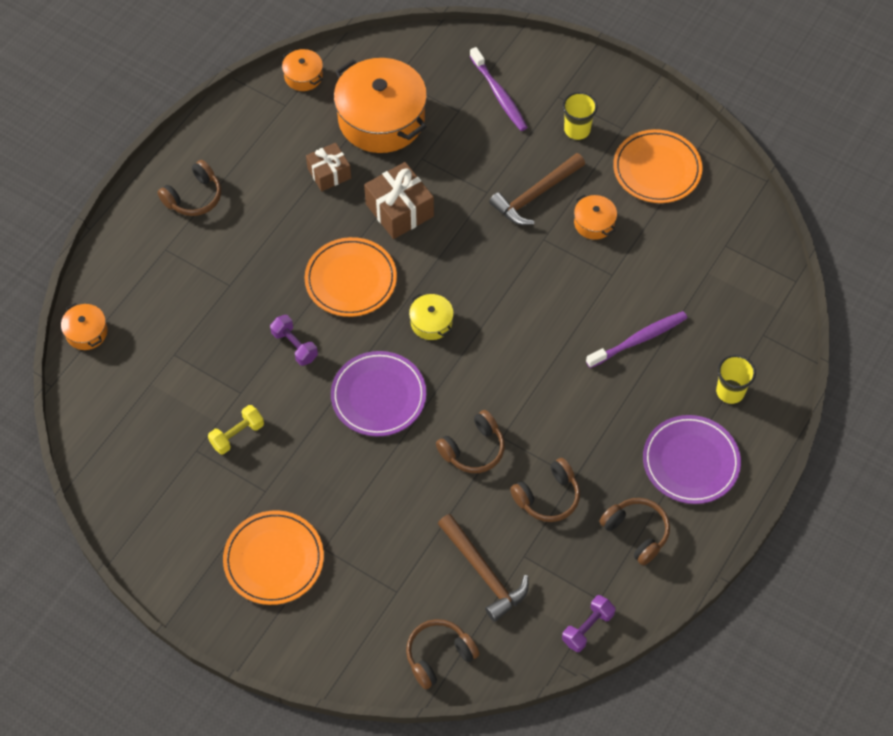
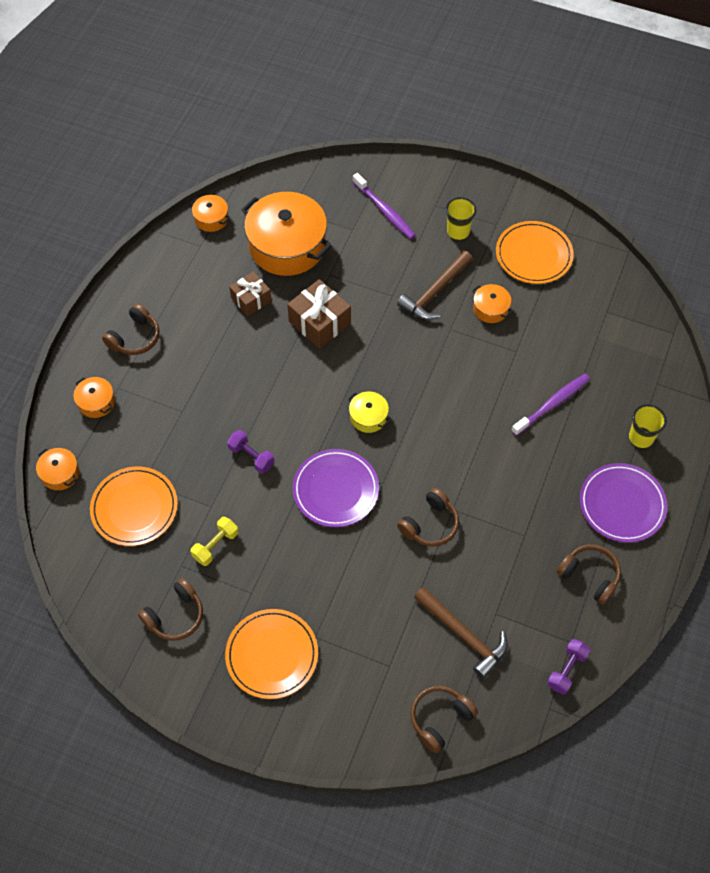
camera: 10 degrees left, 0 degrees up
(139, 261) = (96, 402): none -> orange pot
(351, 280) = (289, 390): orange plate -> orange plate (134, 508)
(548, 497) = (505, 557): brown headphones -> brown headphones (175, 616)

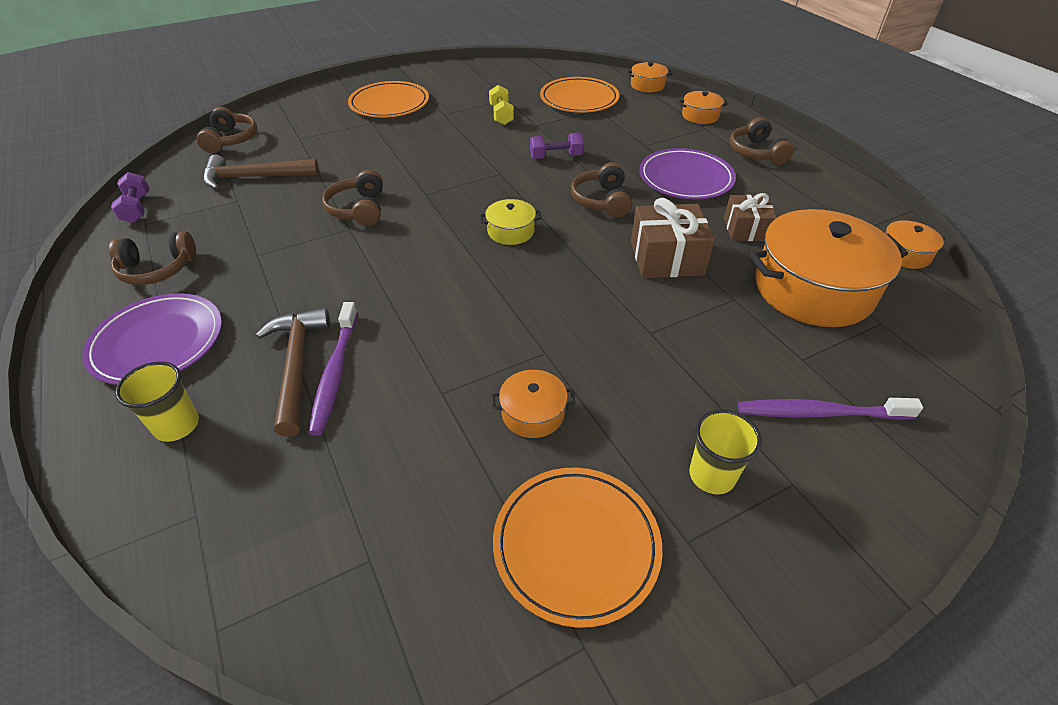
camera: 130 degrees right, 15 degrees down
(175, 616) = (474, 85): brown headphones -> brown headphones (601, 201)
(335, 490) = (465, 180): purple plate -> purple plate (685, 178)
(435, 292) = (618, 374): brown hammer -> brown hammer (297, 366)

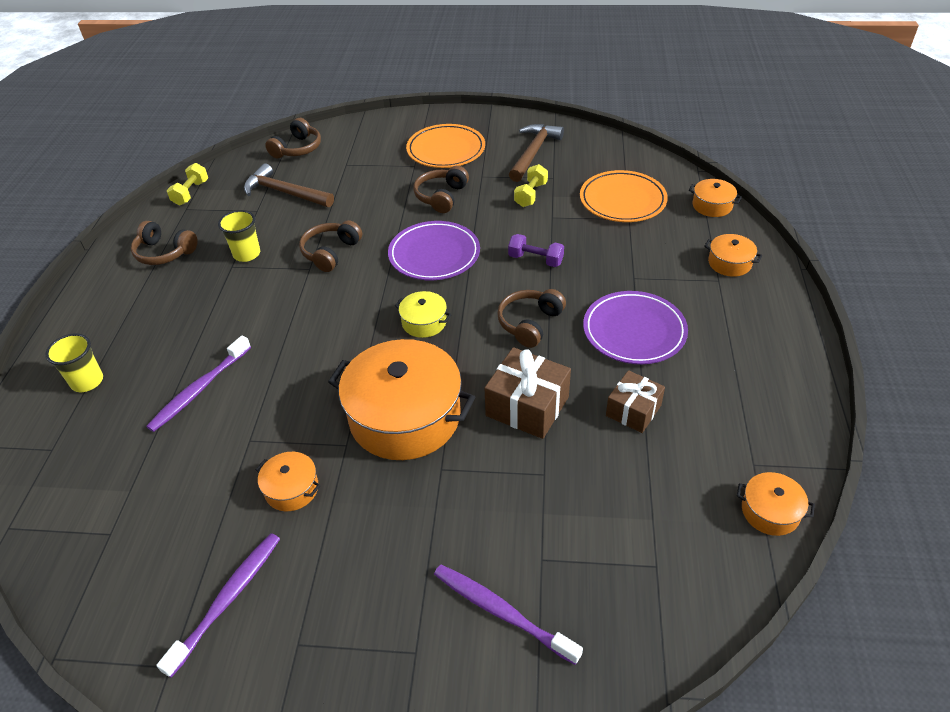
camera: 35 degrees right, 0 degrees up
(137, 208) = (191, 193): purple dumbbell -> yellow dumbbell
(158, 342) = (122, 313): purple plate -> purple plate (434, 254)
(297, 366) = (182, 372): brown hammer -> brown hammer (533, 153)
(576, 545) = (227, 600): orange plate -> purple toothbrush
(712, 475) = (364, 609): yellow cup -> yellow cup (247, 254)
(756, 152) = (742, 330): brown headphones -> brown headphones (441, 196)
(813, 289) = (628, 501): orange pot -> orange pot (405, 417)

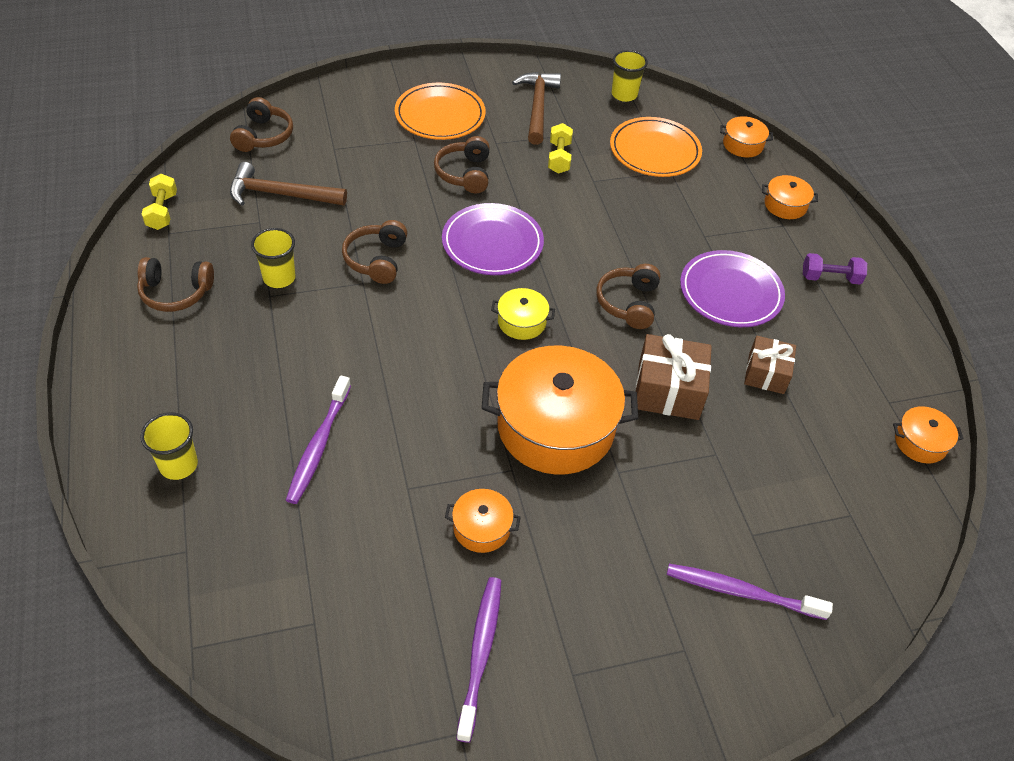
camera: 25 degrees left, 5 degrees up
(535, 260) = (600, 232): purple dumbbell -> purple dumbbell (830, 278)
(618, 151) = (624, 94): none -> yellow cup

